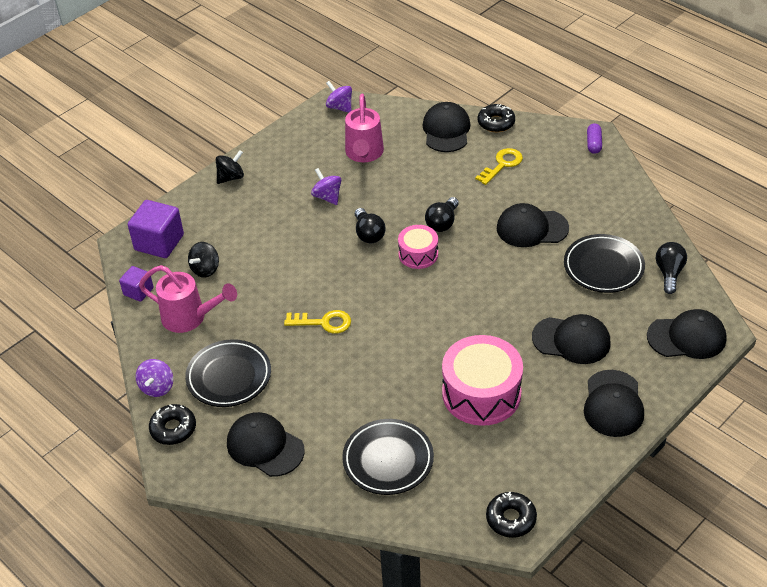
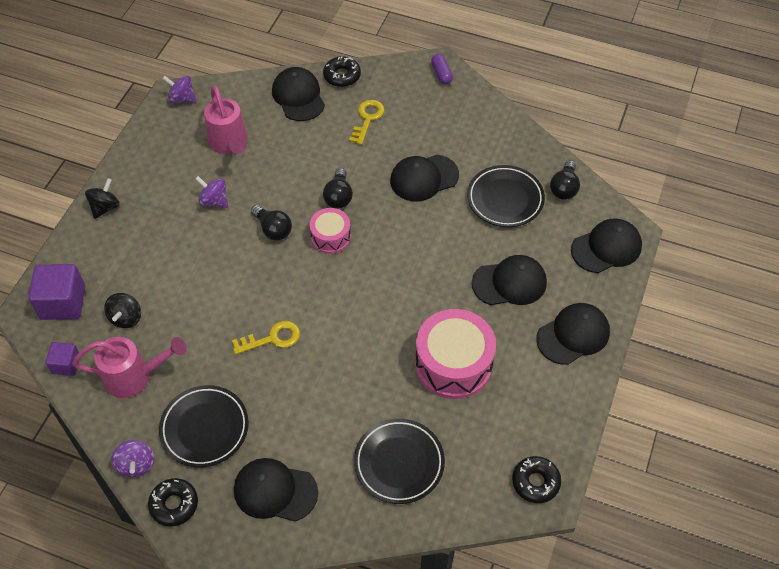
camera: 25 degrees left, 10 degrees up
(613, 404) = (573, 335): black cap -> black cap turned 105 degrees counterclockwise
(669, 273) = (564, 188): black light bulb -> black light bulb turned 150 degrees counterclockwise

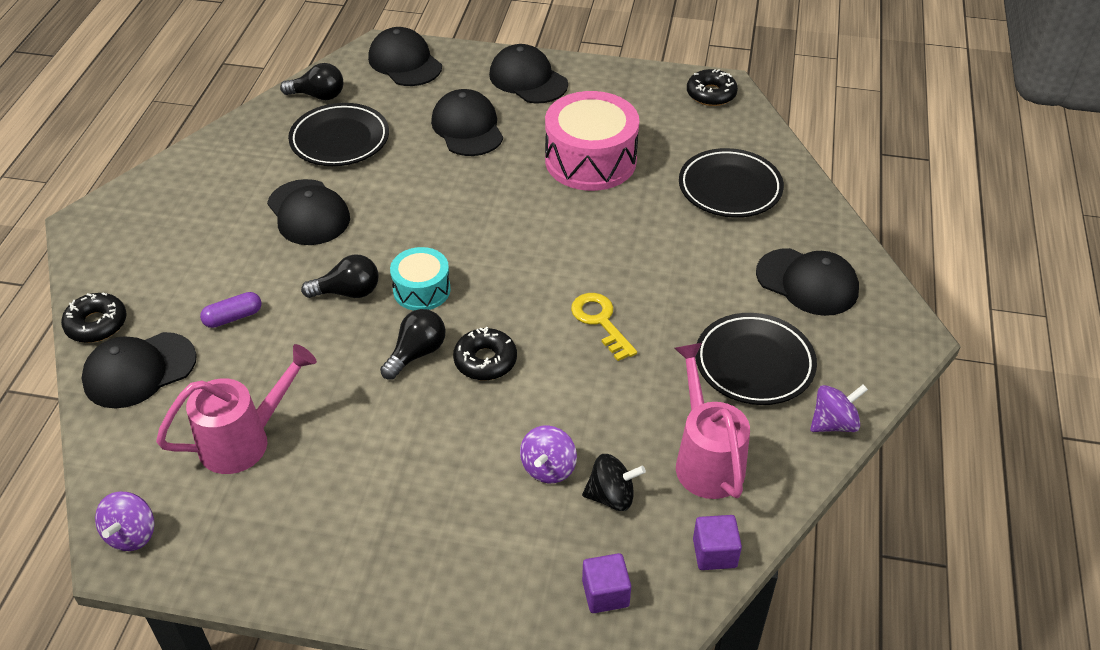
camera: 100 degrees left, 10 degrees down
(63, 303) = (605, 593): purple cube -> purple cube, size x0.57
(105, 207) = (397, 588): black spinning top -> none
(174, 504) = (867, 371): black donut -> black donut (485, 361)
(214, 201) = (368, 435): purple spinning top -> purple spinning top (548, 468)
(275, 491) = (807, 282): black cap -> black cap turned 60 degrees counterclockwise
(330, 237) = (421, 290): pink drum -> turquoise drum
(367, 119) = (194, 282): yellow key -> none
(441, 74) = (106, 216): purple capsule -> purple capsule (233, 317)

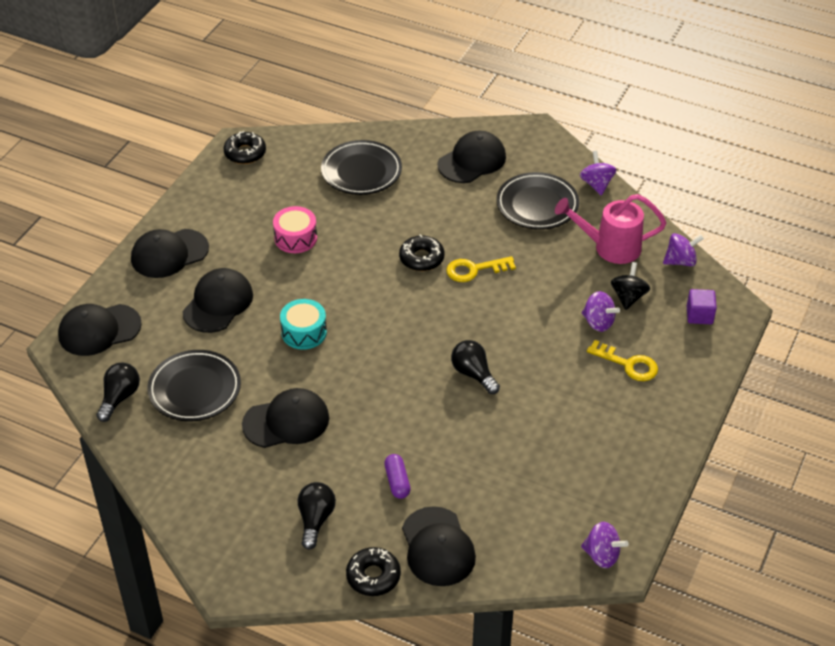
camera: 75 degrees left, 0 degrees up
(244, 441) = (530, 484): pink watering can -> none
(348, 292) = (393, 406): black light bulb -> black light bulb (315, 520)
(421, 290) = (407, 361): turquoise drum -> turquoise drum (304, 332)
(467, 128) = (218, 303): black cap -> black cap turned 120 degrees clockwise
(477, 515) = (628, 364): none -> yellow key
(485, 361) = (492, 337): black donut -> black donut (421, 258)
(590, 160) = (295, 238): pink drum -> pink drum, size x0.56
(714, 553) = (680, 261): purple cube -> purple spinning top

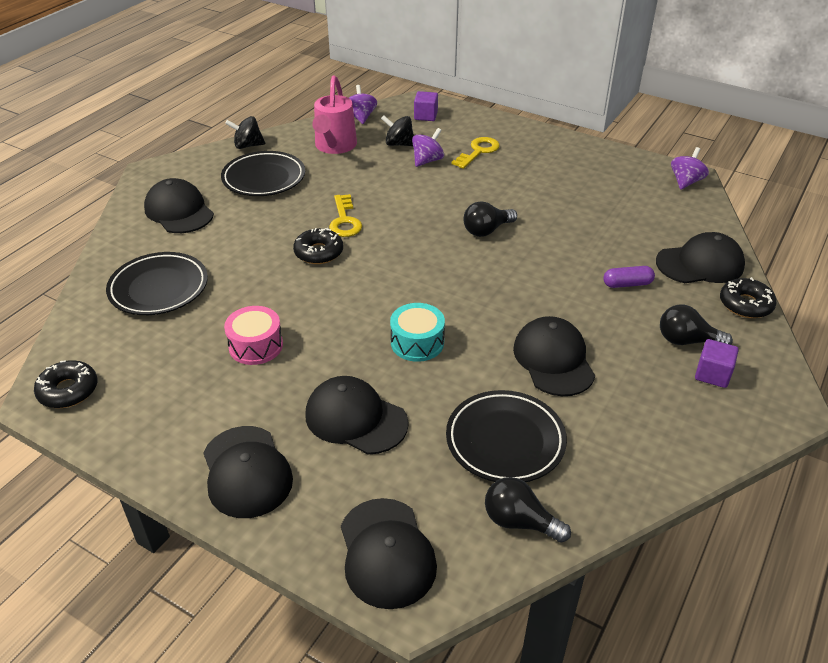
camera: 85 degrees left, 5 degrees down
(271, 533) = (712, 374): none -> purple cube
(596, 184) = (247, 146): purple spinning top -> black spinning top

